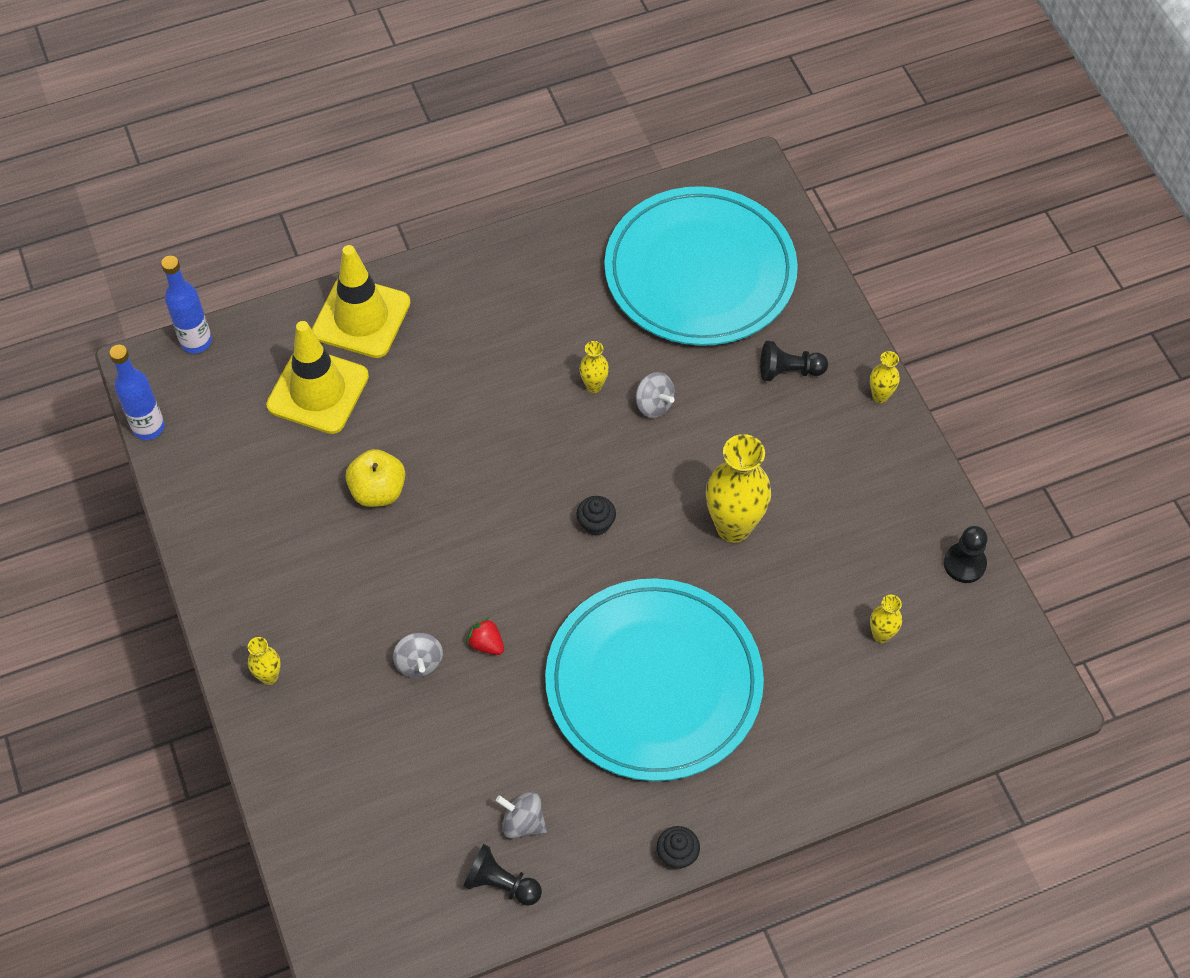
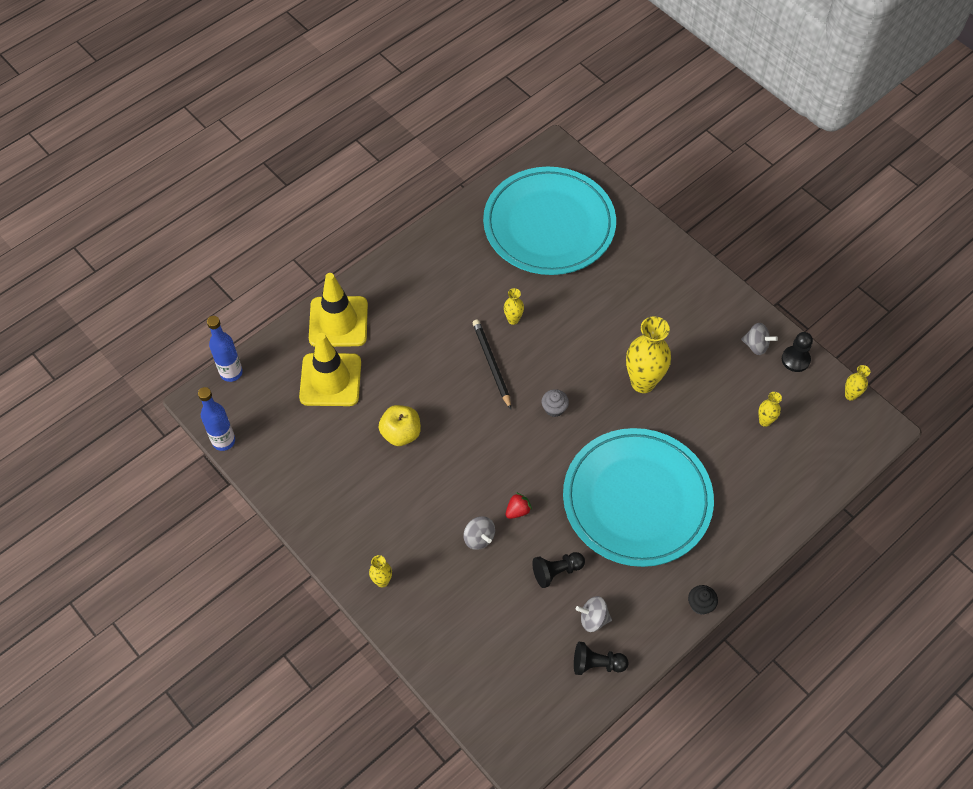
camera: 20 degrees left, 0 degrees up
(486, 644) = (518, 511): red strawberry -> red strawberry turned 120 degrees clockwise
(538, 437) = (492, 364): none -> black pencil
(596, 523) = (554, 408): black cupcake -> grey cupcake
(654, 404) = (557, 320): grey spinning top -> grey spinning top (756, 345)
(789, 371) = (633, 271): black pawn -> black pawn (556, 571)
(880, 396) = (697, 270): yellow vase -> yellow vase (850, 395)

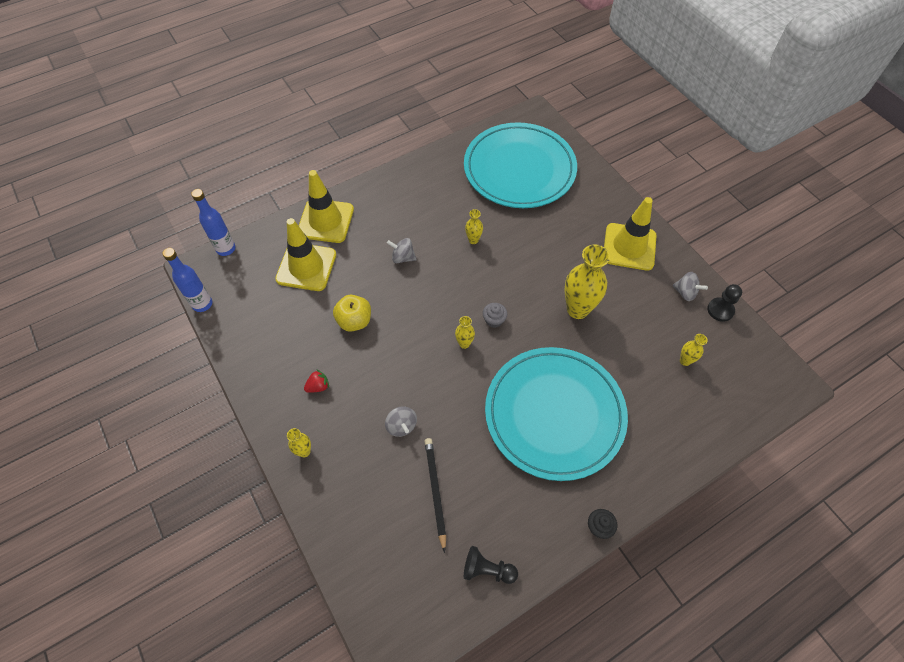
camera: 10 degrees right, 0 degrees up
(492, 364) = (447, 274): black pencil -> black pencil (435, 491)
(518, 511) = (442, 406): red strawberry -> red strawberry (318, 386)
(556, 571) = (466, 470): black pawn -> none
(593, 619) = (492, 523): grey spinning top -> grey spinning top (403, 257)
(688, 301) = (629, 247): none -> yellow traffic cone
(850, 395) = (768, 349): yellow vase -> yellow vase (464, 344)

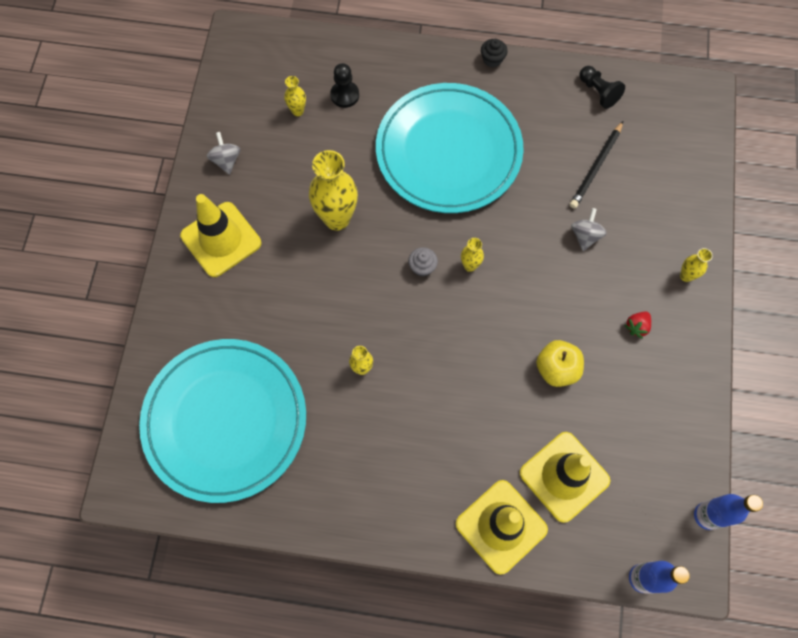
camera: 140 degrees left, 10 degrees up
(318, 386) = (637, 327): red strawberry -> red strawberry turned 60 degrees counterclockwise
(403, 257) = (452, 406): grey spinning top -> none
(720, 310) = (217, 125): black pawn -> black pawn (344, 95)

